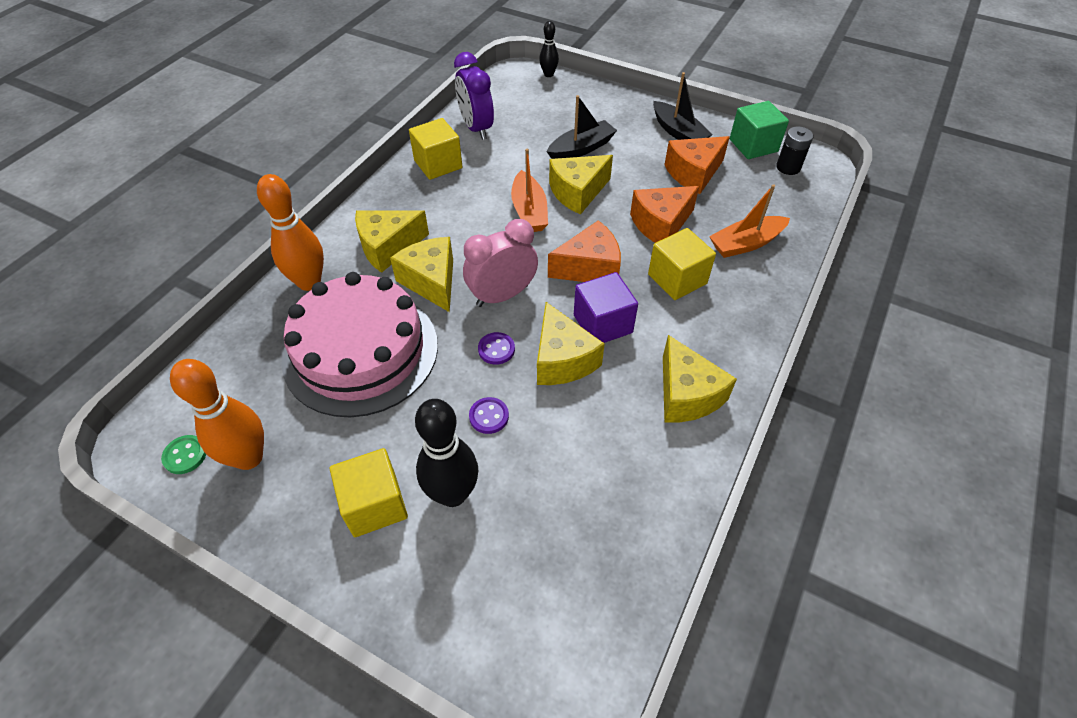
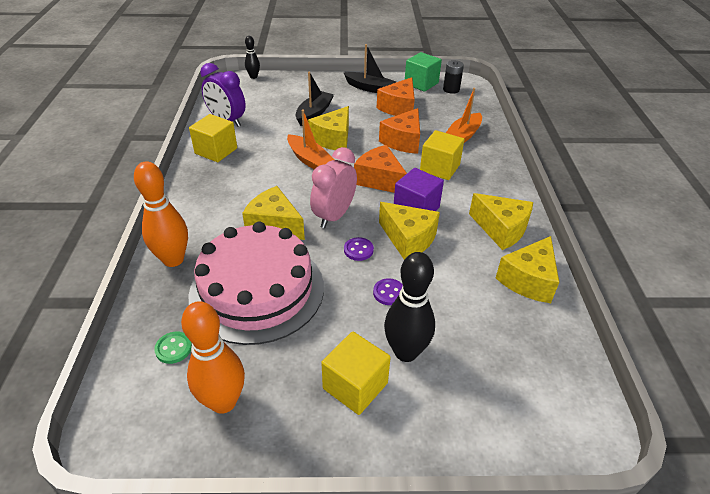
camera: 30 degrees left, 10 degrees down
(185, 455) = (162, 427): green button -> green button (173, 348)
(388, 247) = (221, 215): yellow cheese -> yellow cheese (528, 280)
(590, 268) = (379, 180): orange cheese -> orange cheese turned 90 degrees counterclockwise

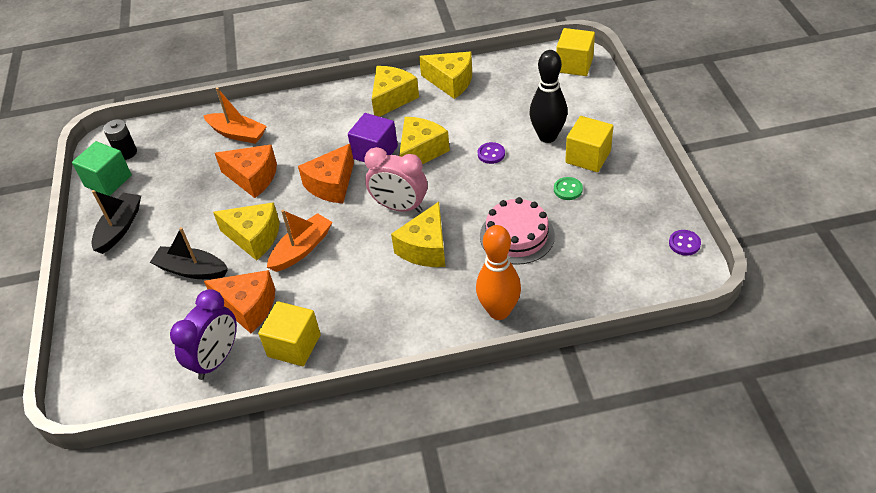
camera: 95 degrees left, 5 degrees up
(173, 348) = (600, 269): green button -> green button (568, 189)
(223, 402) = (633, 222): orange bowling pin -> none
(253, 77) = (74, 371): black bowling pin -> none
(257, 290) = (517, 236): pink cake -> pink cake, size x0.60
(358, 250) = (444, 181): purple button -> purple button (684, 243)
(399, 108) = (174, 192): orange cheese -> orange cheese (248, 307)
(439, 168) = (302, 144): yellow cube -> yellow cube (574, 65)

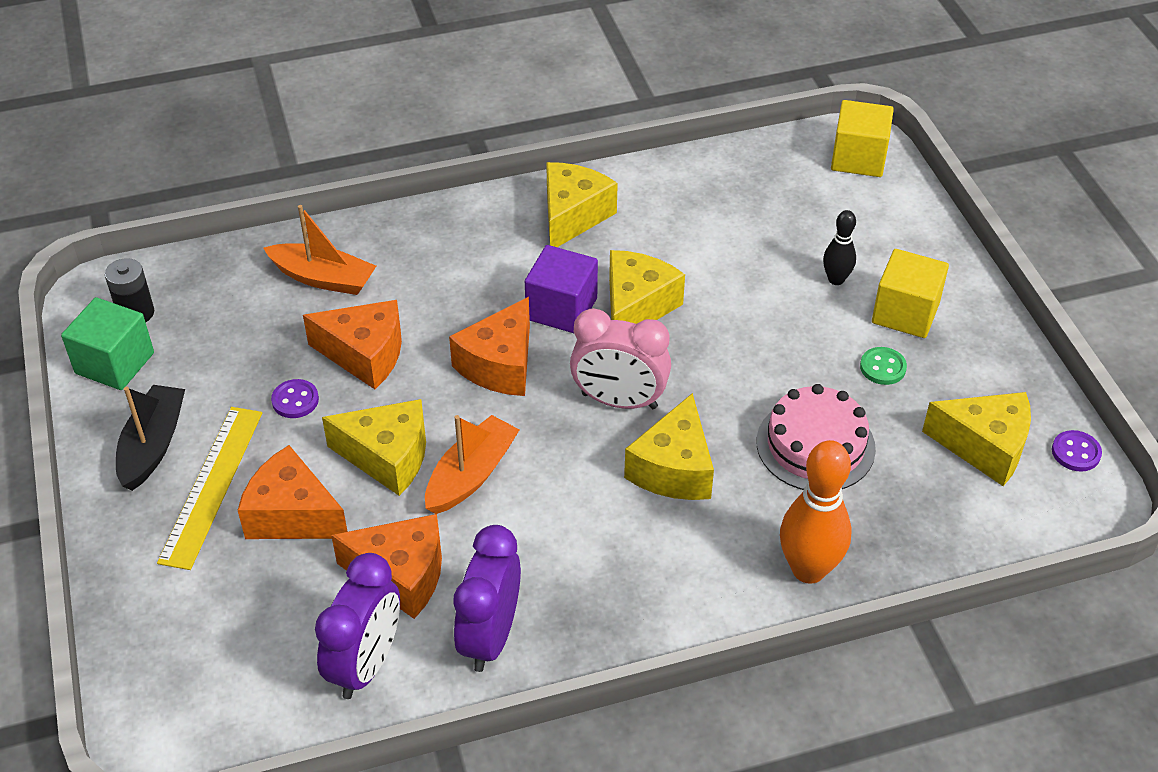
camera: 10 degrees left, 0 degrees up
(148, 252) = (212, 485): none -> yellow ruler
(191, 270) = (292, 515): black boat -> orange cheese
(294, 345) = (490, 636): yellow cube -> purple clock
(451, 82) = (664, 187): yellow cheese -> yellow cheese (984, 447)
(491, 154) = (751, 309): purple button -> purple button (295, 400)
(547, 136) = (836, 279): black bowling pin -> black bowling pin, size x0.55

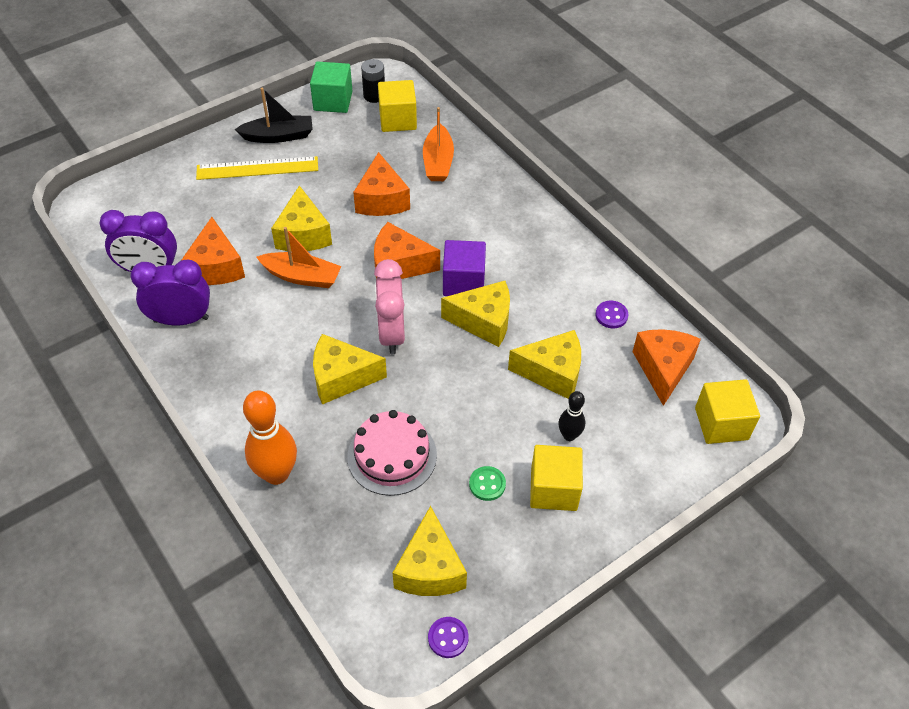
camera: 70 degrees right, 5 degrees up
(208, 299) = (397, 120): none -> yellow cube
(292, 515) = (246, 207): orange cheese -> orange cheese (663, 369)
(295, 400) = (333, 181): purple button -> purple button (611, 315)
(573, 216) = (557, 264): yellow cheese -> yellow cheese (552, 373)

